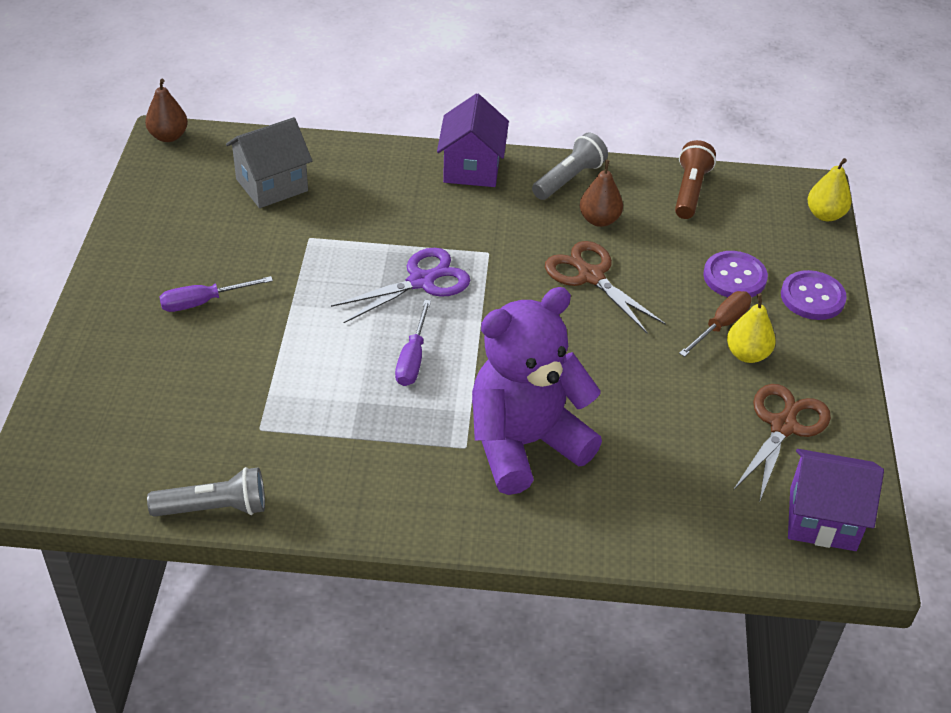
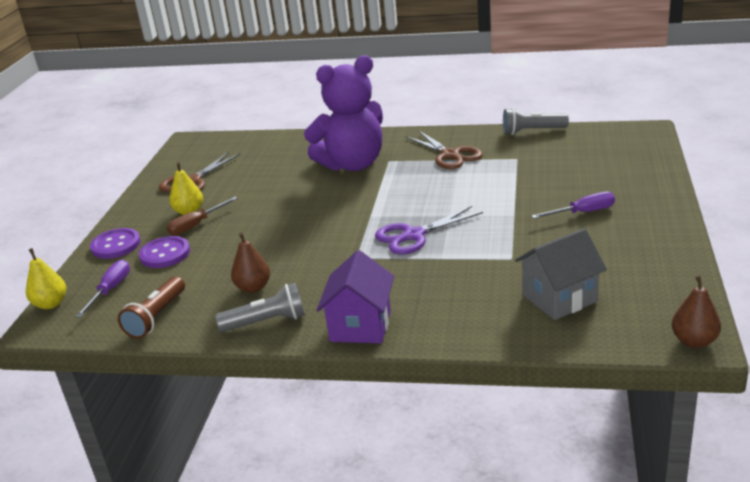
camera: 170 degrees left, 15 degrees down
(412, 358) = (420, 194): purple screwdriver -> purple screwdriver (110, 290)
(569, 179) = (266, 321): grey flashlight -> grey flashlight turned 150 degrees counterclockwise
(591, 276) = (278, 247): brown scissors -> brown scissors (450, 155)
(822, 519) = (198, 151): purple house -> none

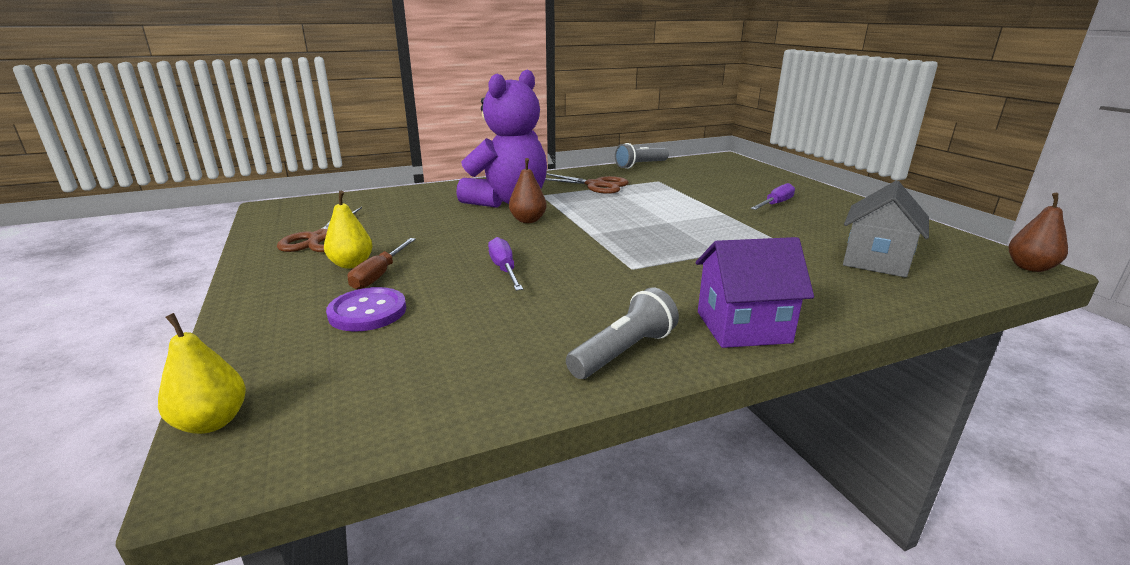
camera: 35 degrees left, 5 degrees down
(110, 290) = (320, 373): purple screwdriver -> purple screwdriver (504, 269)
(116, 245) = (269, 317): purple button -> none
(157, 317) = (448, 389): brown flashlight -> none
(253, 287) = (550, 320): brown pear -> brown pear (528, 220)
(360, 326) = (743, 327): purple house -> purple house turned 75 degrees counterclockwise
(414, 235) = (660, 241): purple scissors -> none

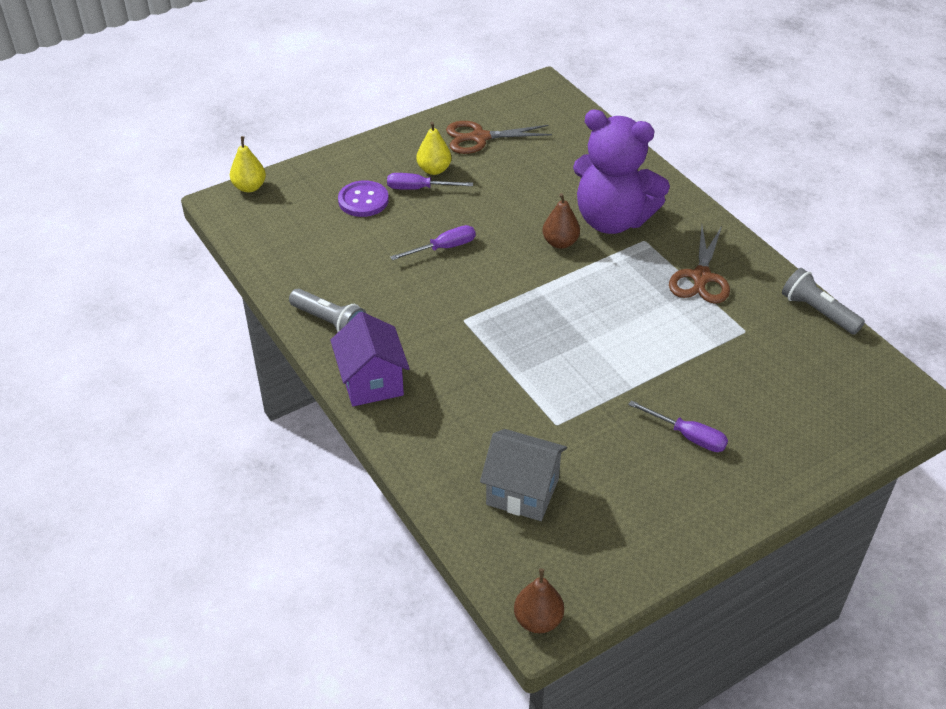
camera: 80 degrees right, 20 degrees up
(379, 275) = (419, 188): brown screwdriver -> purple screwdriver

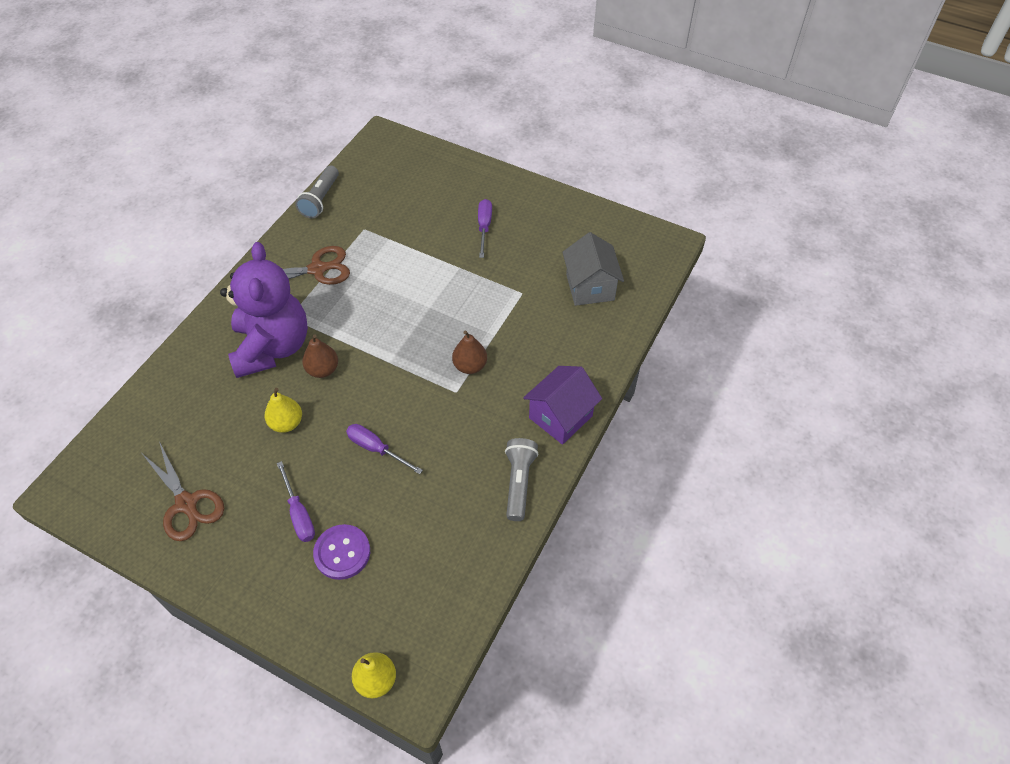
camera: 120 degrees left, 10 degrees up
(434, 170) = (261, 517): yellow pear -> yellow pear (286, 423)
(538, 620) = (671, 244): brown pear -> brown pear (470, 366)

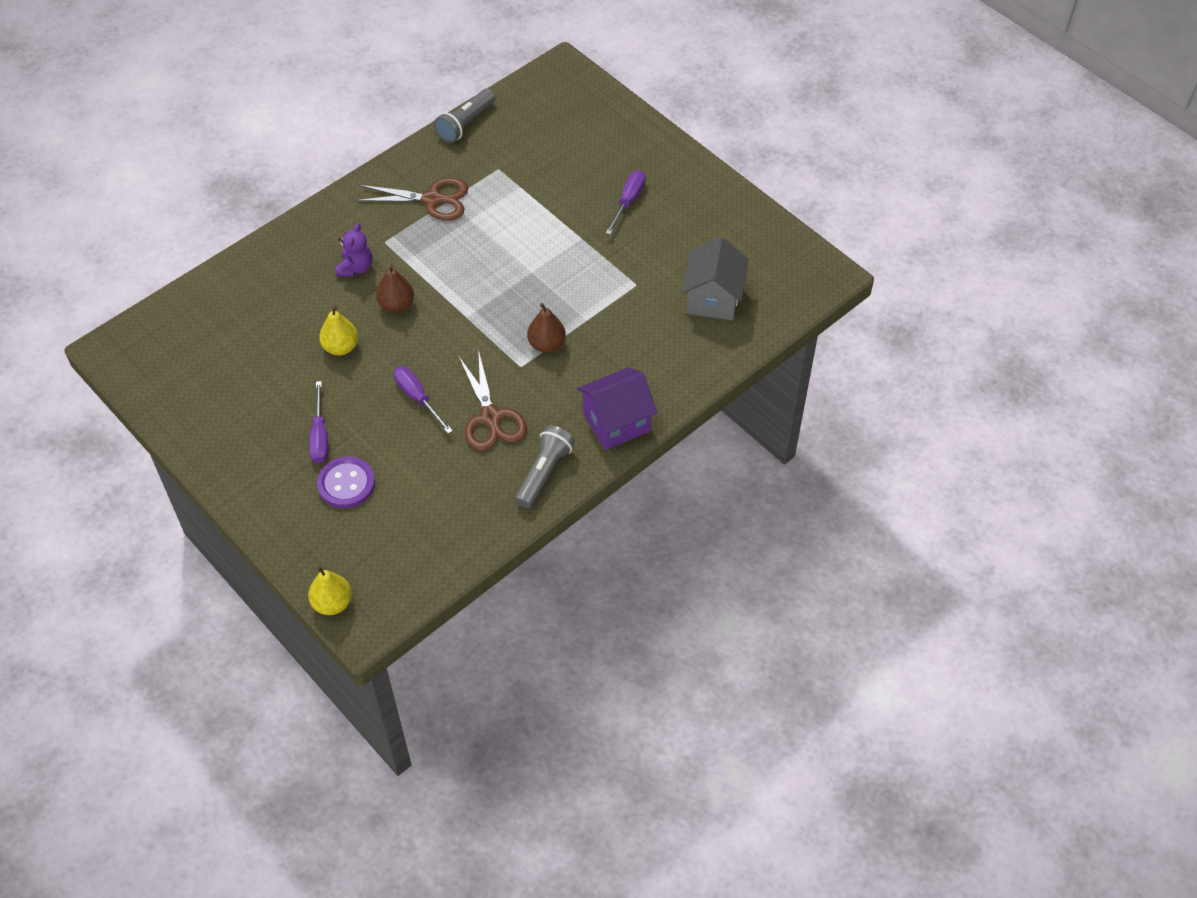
camera: 20 degrees right, 0 degrees up
(186, 504) = (220, 394): brown scissors -> brown scissors (491, 417)
(272, 347) = (355, 268): purple teddy bear -> purple teddy bear, size x0.42

